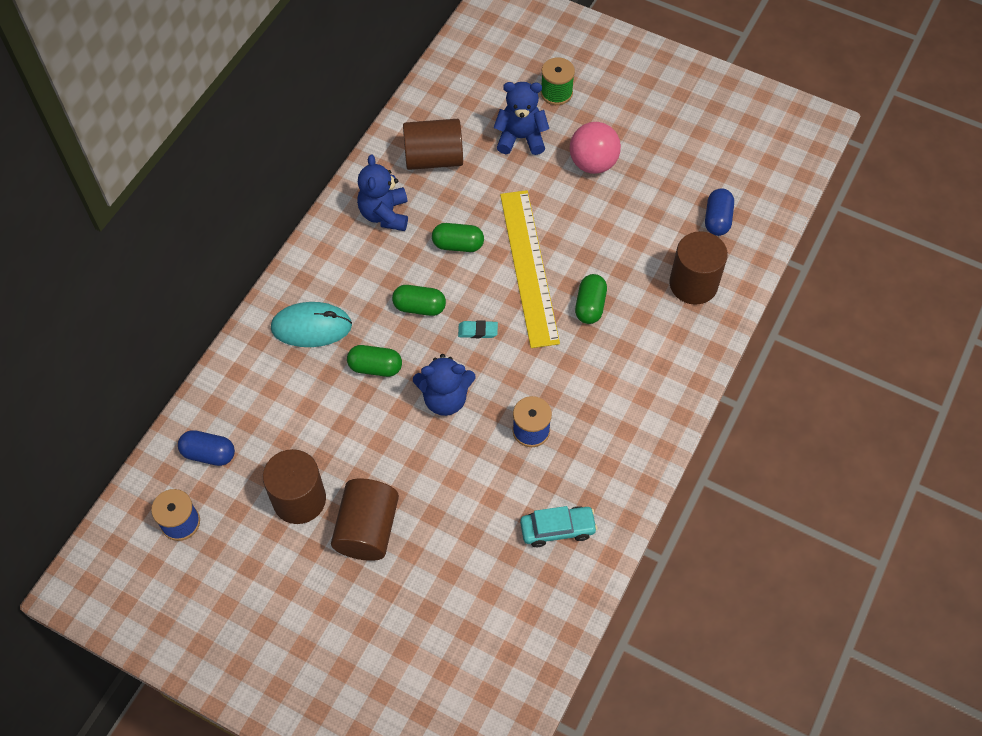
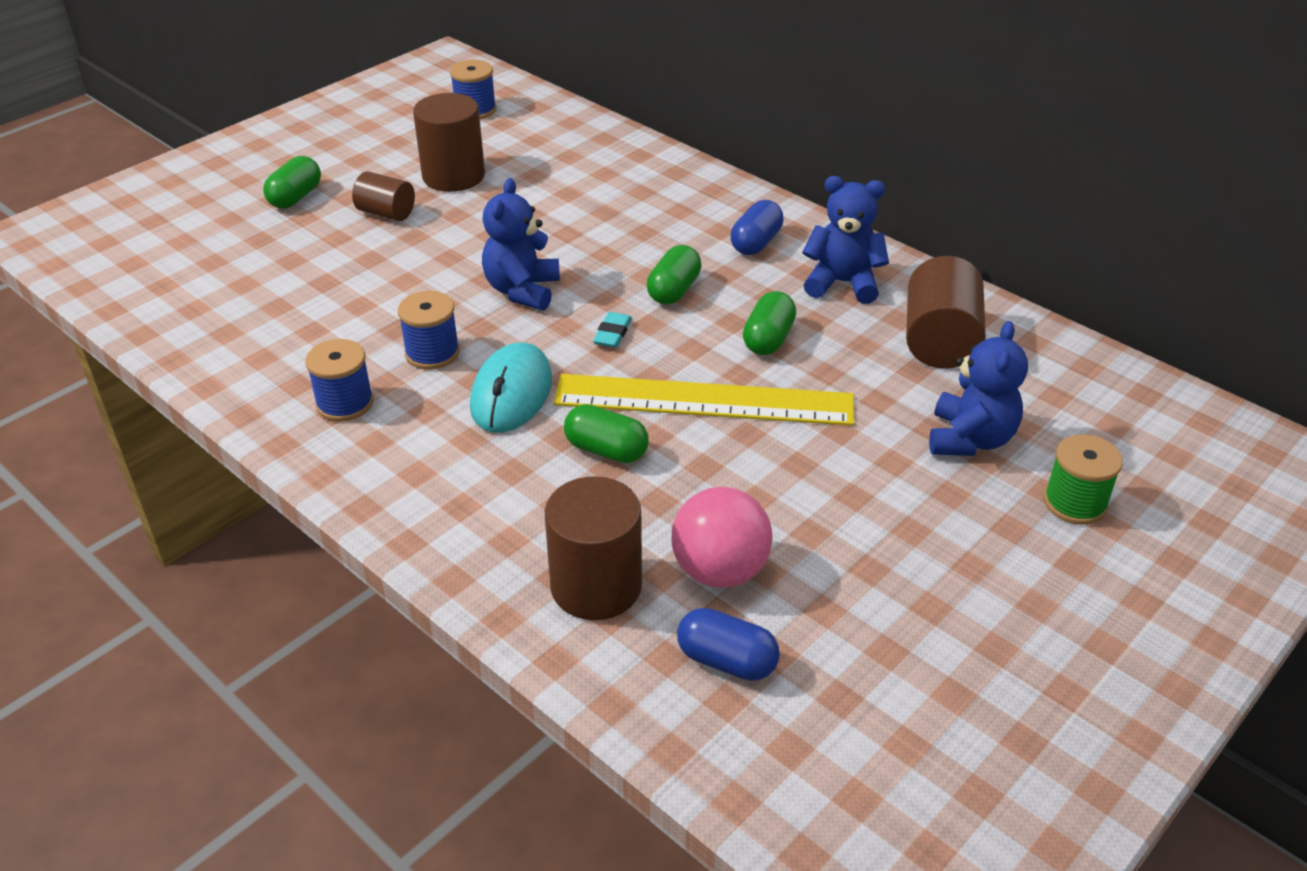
camera: 105 degrees right, 20 degrees down
(209, 454) = (544, 130): blue capsule -> blue capsule (756, 243)
(311, 327) = (679, 207): turquoise mouse -> turquoise mouse (511, 393)
(367, 529) = (386, 213): brown cylinder -> brown cylinder, size x0.61
(375, 367) = (597, 245): green capsule -> green capsule (295, 197)
(557, 529) = (279, 349): turquoise car -> none
(593, 163) = (899, 516): pink ball -> pink ball (719, 571)
(597, 463) = (345, 403): none -> blue spool

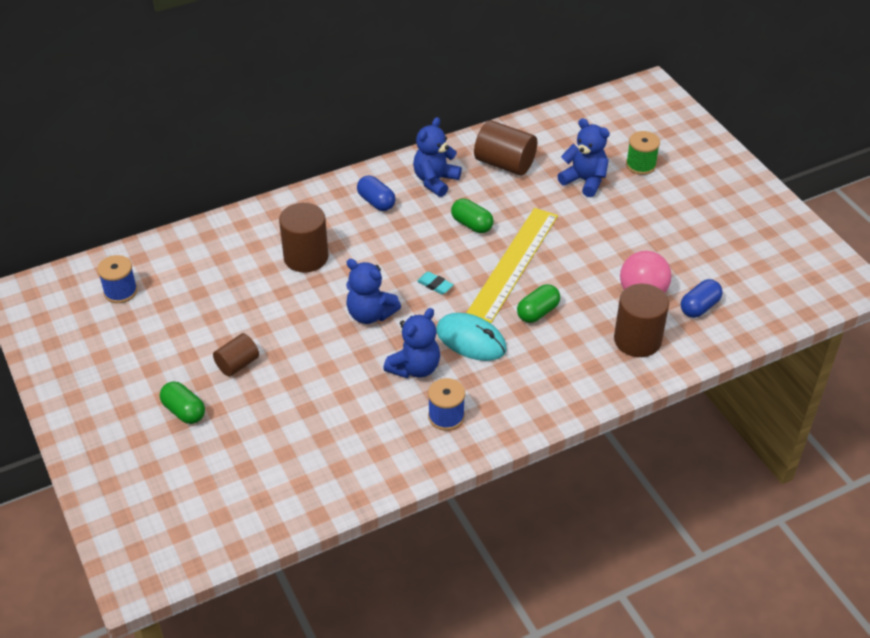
camera: 70 degrees left, 5 degrees up
(432, 353) = (415, 368): blue spool -> blue teddy bear
(453, 176) = (209, 320): brown cylinder -> brown cylinder (306, 257)
(674, 290) = (406, 249): green capsule -> none

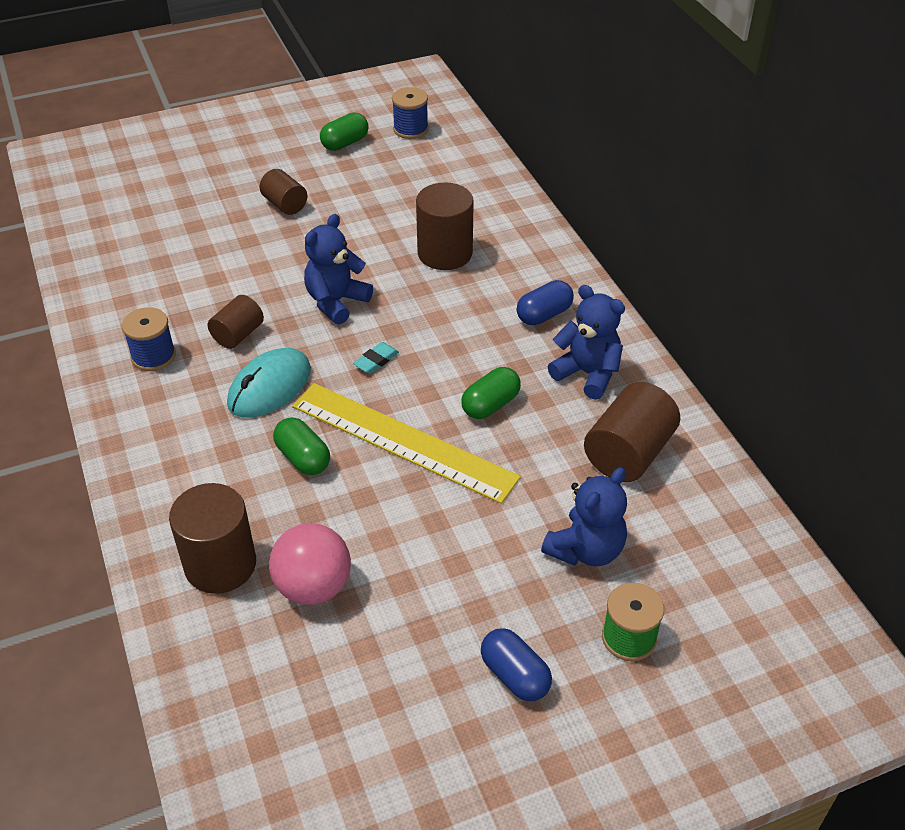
camera: 95 degrees right, 0 degrees up
(184, 411) = (231, 172): green capsule -> green capsule (345, 143)
(415, 368) = (238, 335): blue teddy bear -> brown cylinder
(699, 307) = (267, 659): blue capsule -> blue capsule (515, 675)

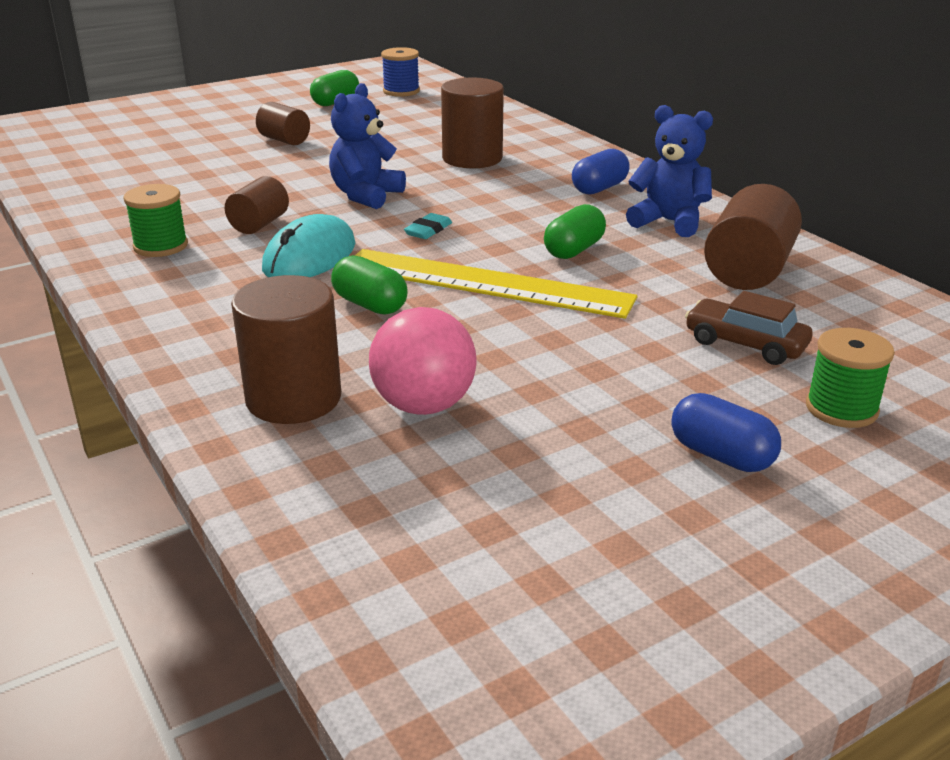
camera: 10 degrees left, 15 degrees down
(153, 356) = (160, 246): blue spool -> green spool
(586, 549) = (745, 344): blue teddy bear -> brown car

